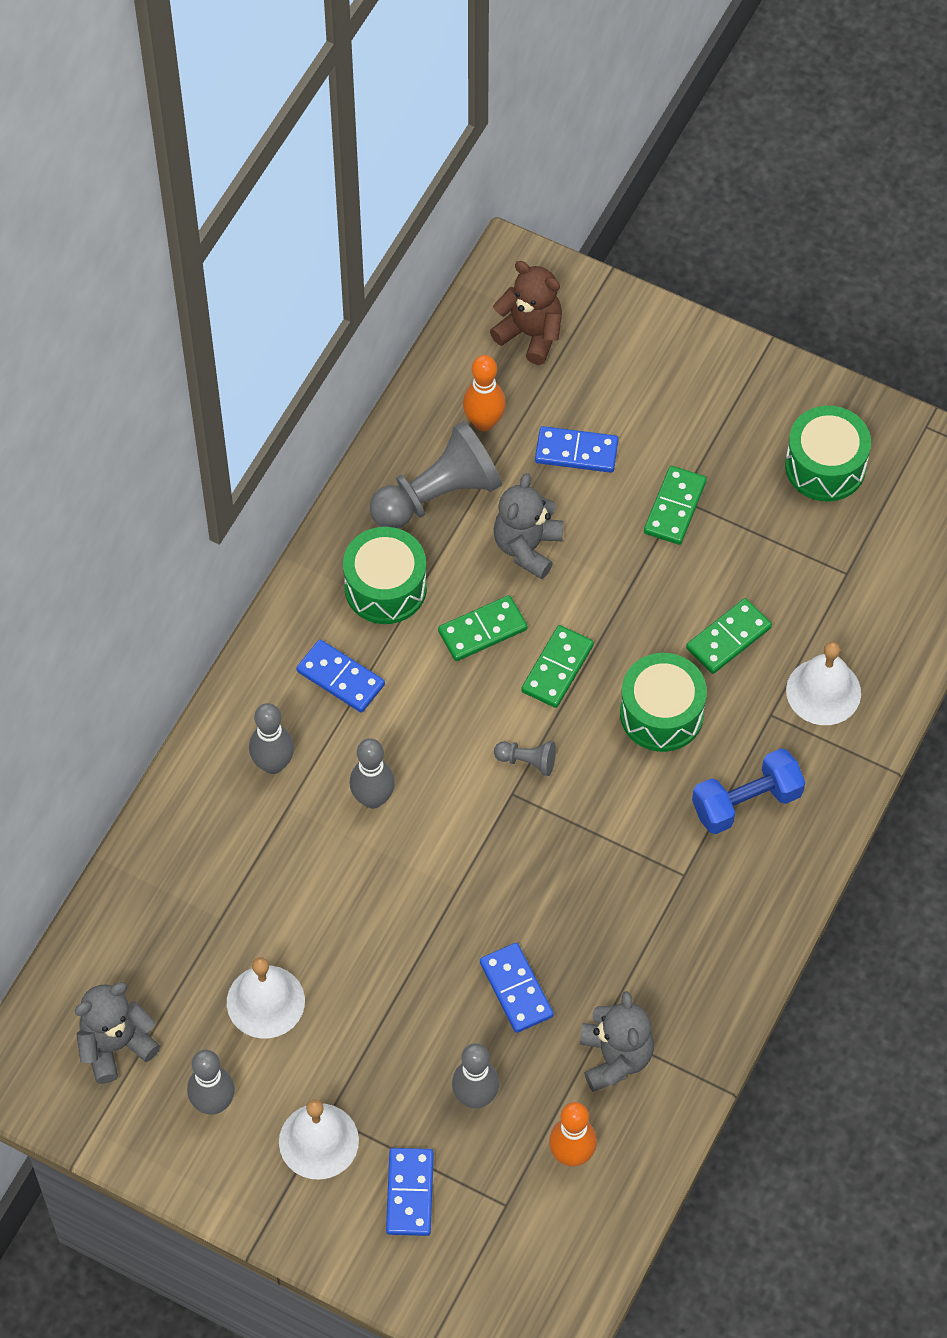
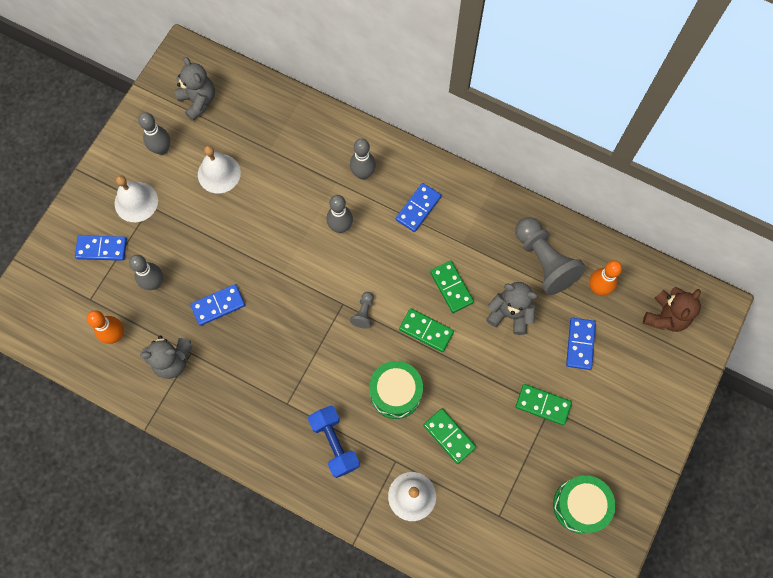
camera: 90 degrees right, 10 degrees up
(385, 587) = (479, 232): green drum -> none

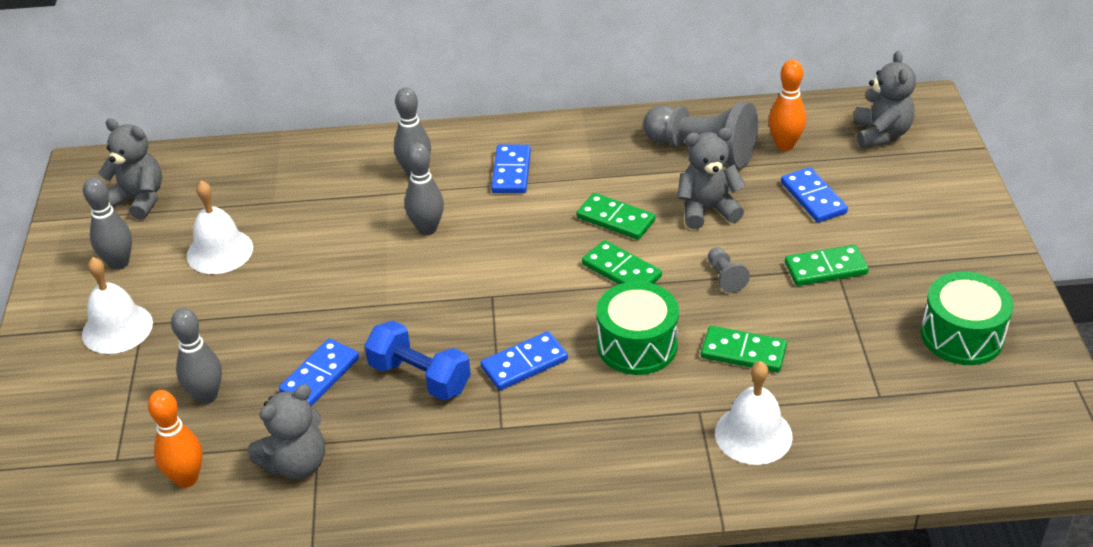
camera: 30 degrees left, 30 degrees down
(102, 248) = (97, 397): blue domino -> blue domino (524, 363)
(334, 443) = (602, 434): blue dumbbell -> blue dumbbell (420, 377)
(364, 313) = (527, 291): grey pawn -> grey pawn (725, 277)
(426, 331) = (621, 271): green domino -> green domino turned 45 degrees clockwise
(665, 317) = (881, 134): brown teddy bear -> grey teddy bear

